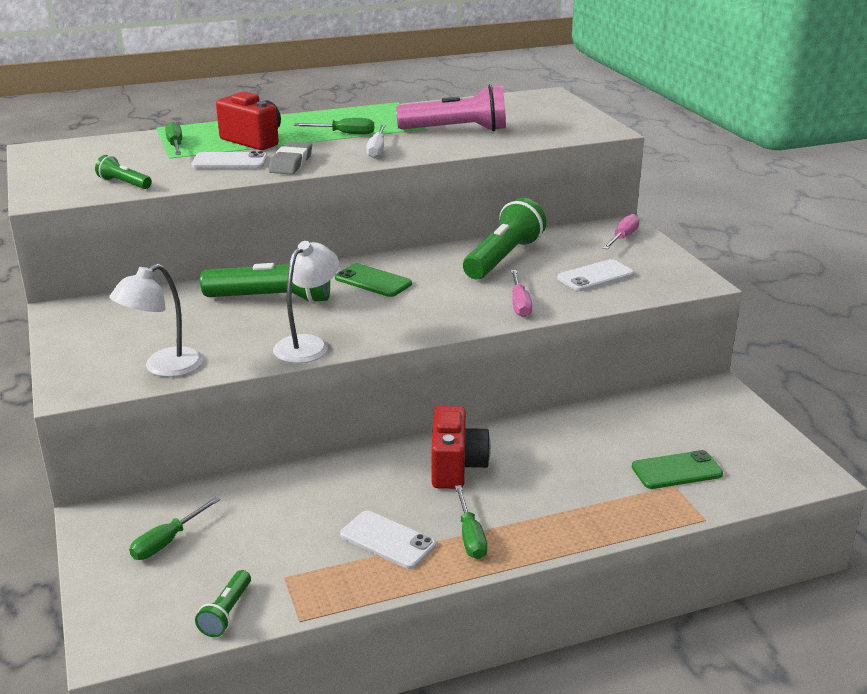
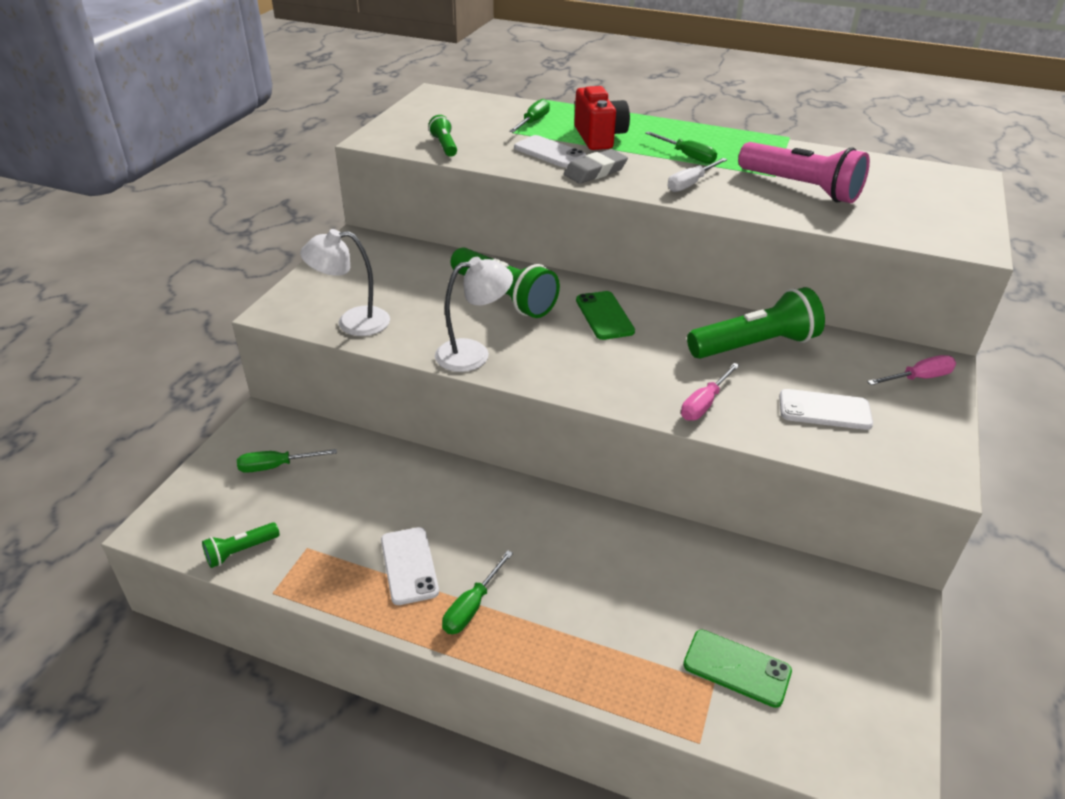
camera: 40 degrees right, 10 degrees up
(456, 467) = (540, 532): red camera -> none

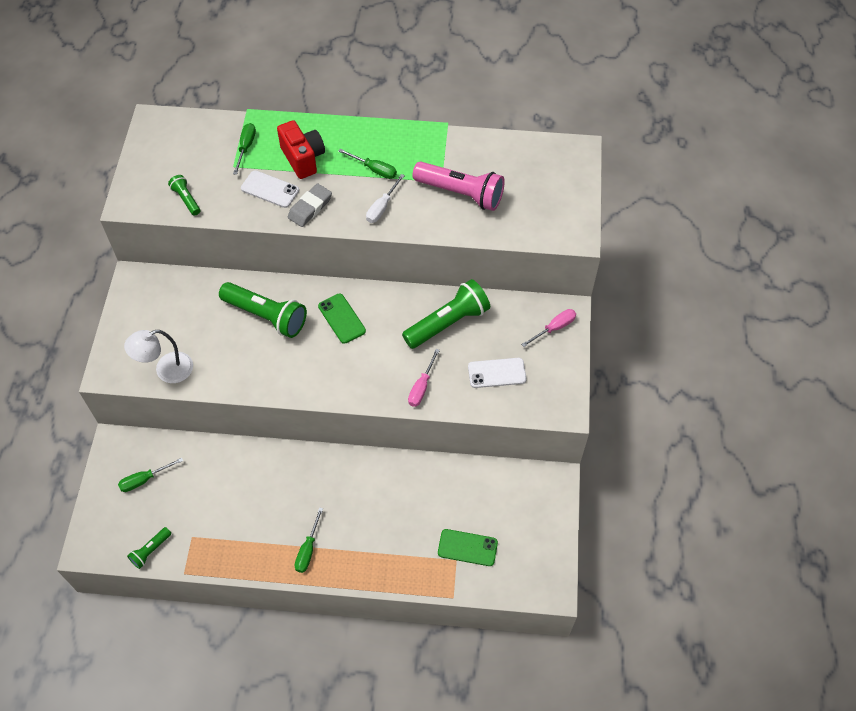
camera: 15 degrees left, 20 degrees up
(409, 565) = (261, 532): white phone -> none
(473, 353) = (261, 379): white lamp -> none

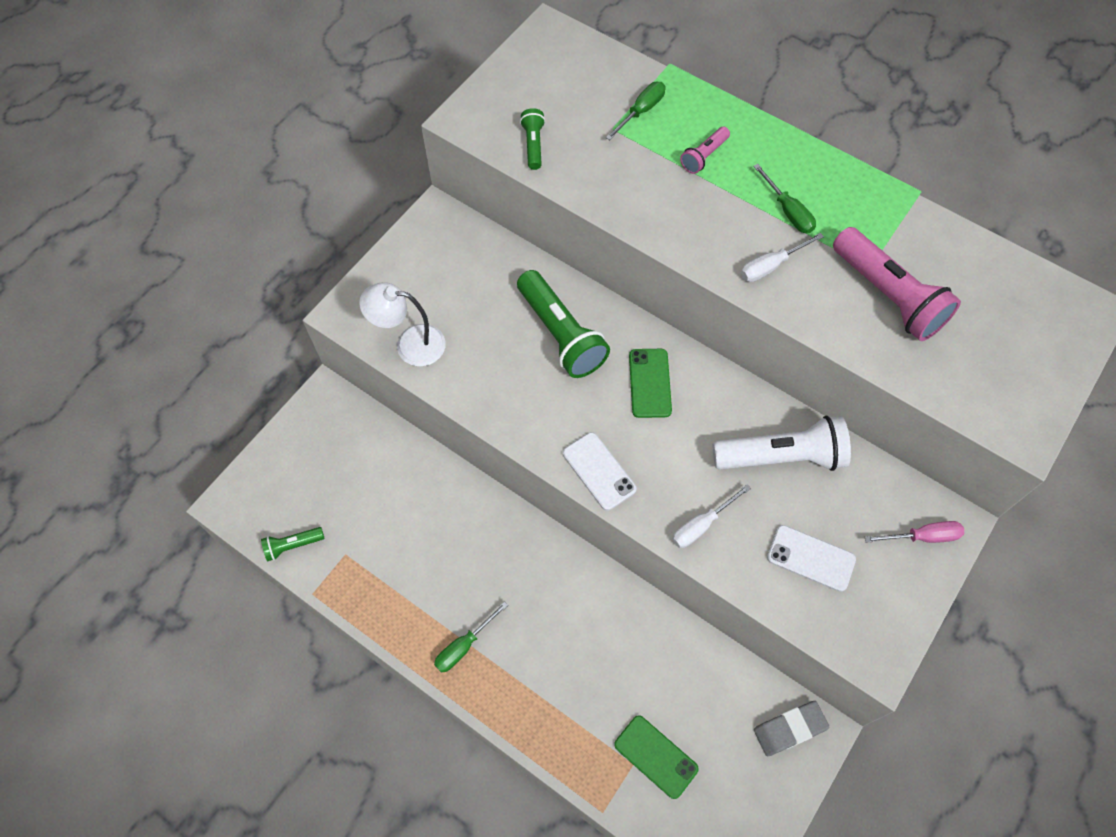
camera: 30 degrees right, 5 degrees up
(144, 480) = (333, 457): green screwdriver -> none
(270, 189) = (641, 177): white phone -> white phone (599, 471)
(303, 158) = (704, 156): red camera -> pink flashlight
(310, 208) = (677, 224): grey eraser -> grey eraser (789, 729)
(421, 387) = (702, 525): pink screwdriver -> white screwdriver
(447, 323) = (781, 456): green flashlight -> white flashlight

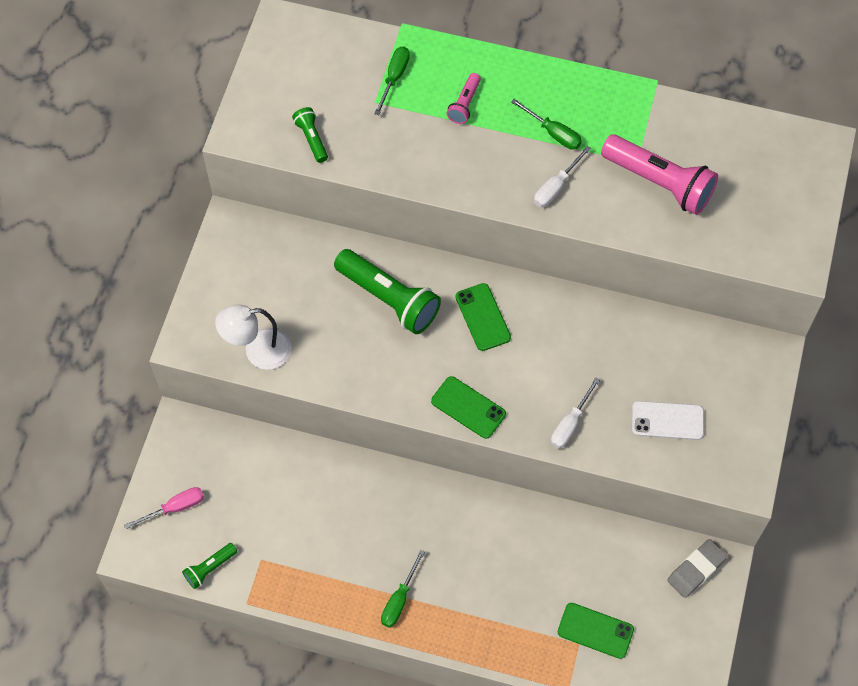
camera: 20 degrees left, 0 degrees up
(599, 471) = (468, 407): white phone -> green phone
(781, 456) = (616, 344): white flashlight -> none
(922, 536) = (750, 372): pink screwdriver -> pink screwdriver (175, 508)

